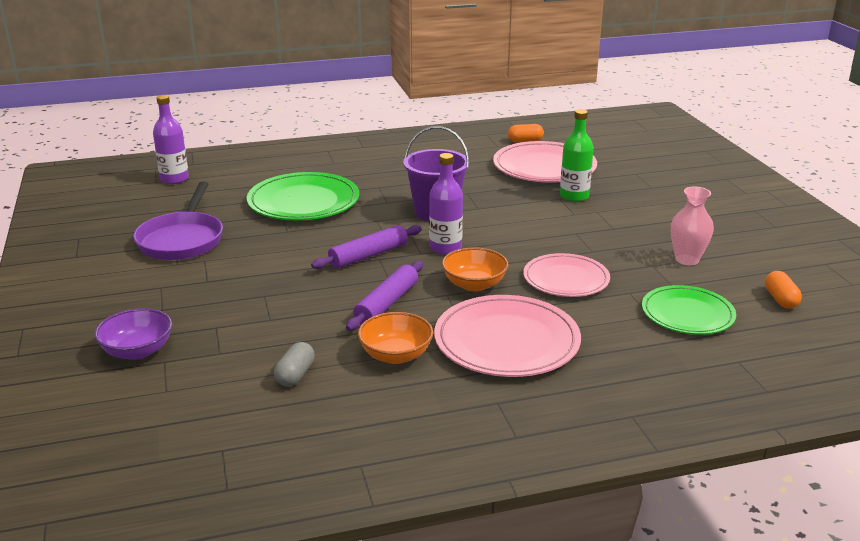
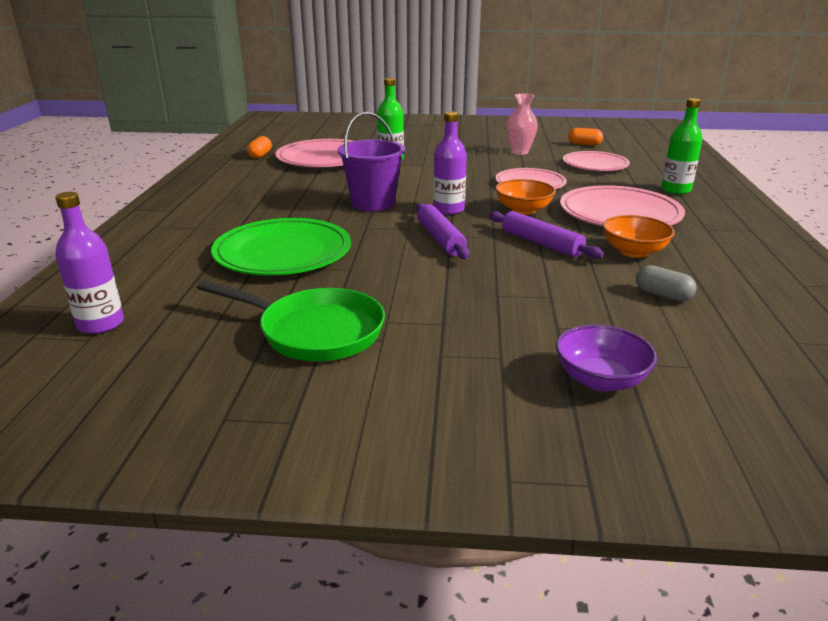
camera: 70 degrees left, 0 degrees up
(182, 240) = (315, 331): purple pan -> green pan
(633, 378) = (675, 190): none -> green bottle
(687, 314) = (595, 165): green plate -> pink plate

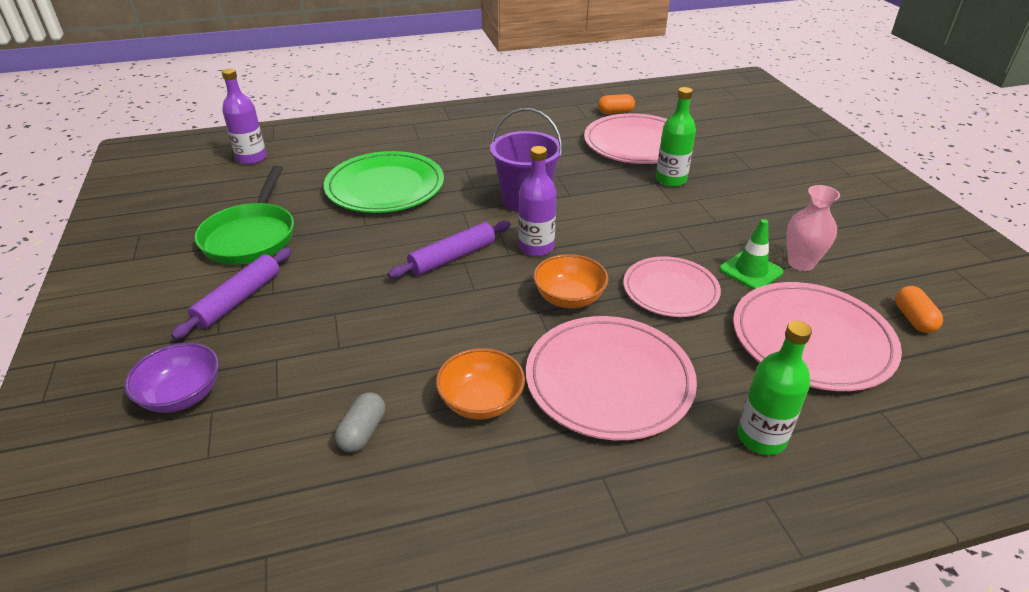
camera: 70 degrees right, 10 degrees up
(520, 163) = (751, 271): none -> green traffic cone
(541, 244) = (471, 324): purple rolling pin -> purple rolling pin (238, 299)
(595, 165) = (811, 340): pink plate -> pink plate, size x1.52

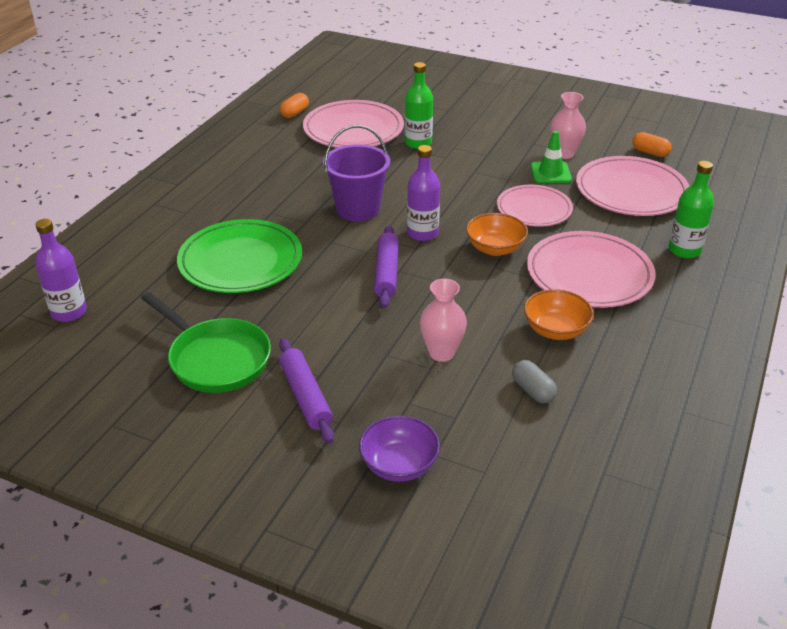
camera: 50 degrees left, 0 degrees up
(367, 343) = (441, 353): none -> pink vase

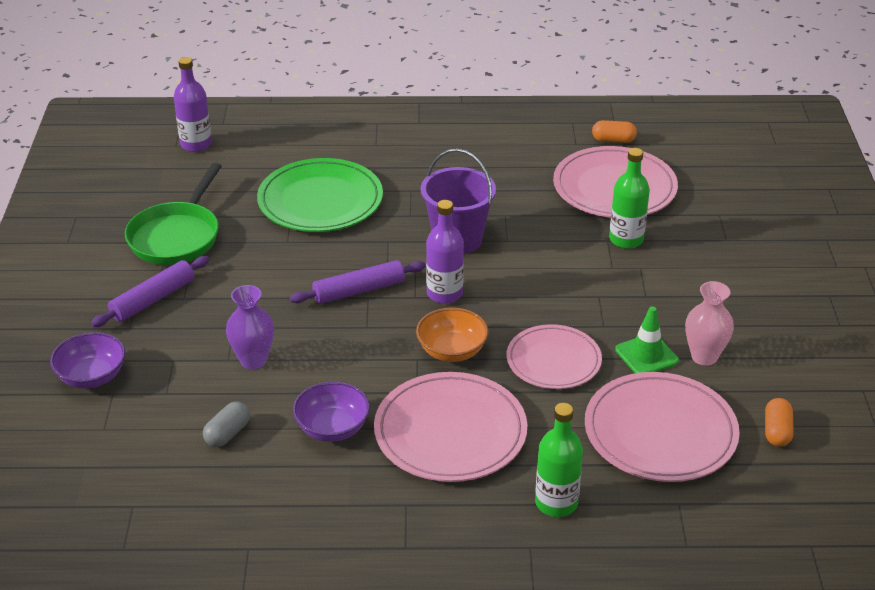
camera: 65 degrees right, 0 degrees up
(441, 353) = (253, 360): pink vase -> purple vase
(555, 330) = (332, 428): orange bowl -> purple bowl

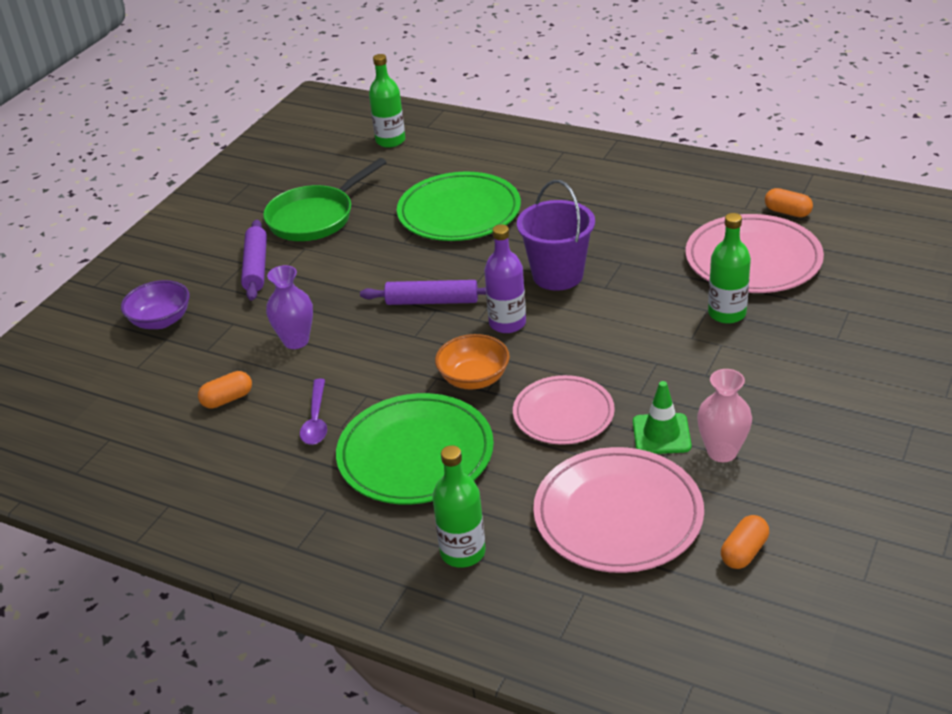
camera: 30 degrees right, 0 degrees up
(153, 299) = (256, 267): purple rolling pin -> purple rolling pin turned 75 degrees counterclockwise
(196, 144) = (390, 141): purple bottle -> green bottle
(227, 433) = (227, 399): grey capsule -> orange capsule
(332, 428) = (316, 420): purple bowl -> purple spoon
(450, 432) = (415, 454): pink plate -> green plate

